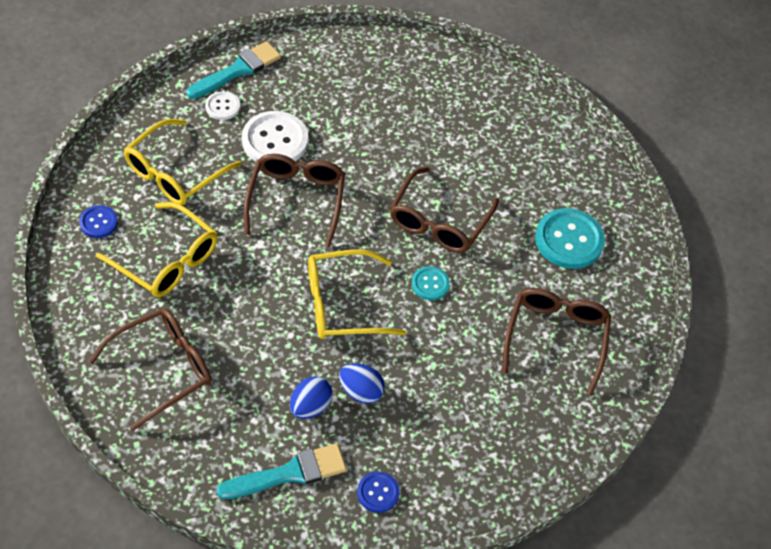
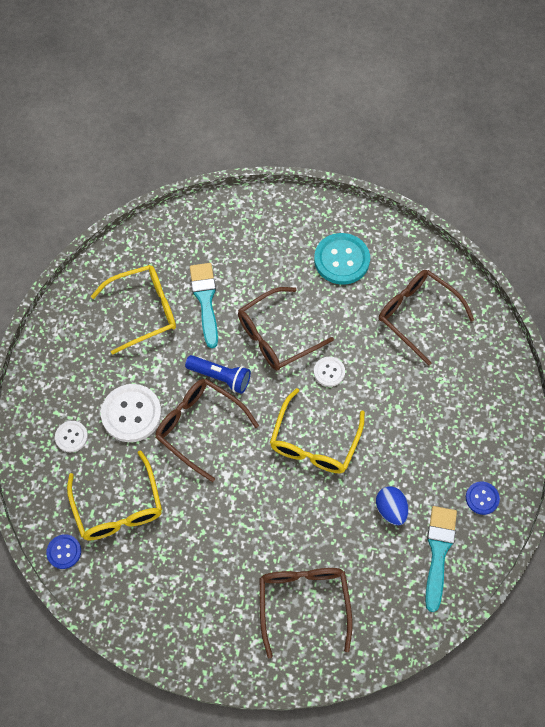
camera: 55 degrees left, 10 degrees up
(98, 222) = (134, 591): blue button -> blue button (64, 552)
(166, 260) = (202, 553): yellow glasses -> yellow glasses (143, 311)
(238, 70) = (40, 406): turquoise brush -> turquoise brush (205, 300)
(361, 193) = (220, 377): none -> blue flashlight
(361, 391) = (395, 468): blue egg -> none
(430, 284) = (329, 372): turquoise button -> white button
(439, 221) = (277, 336): brown glasses -> brown glasses turned 90 degrees clockwise

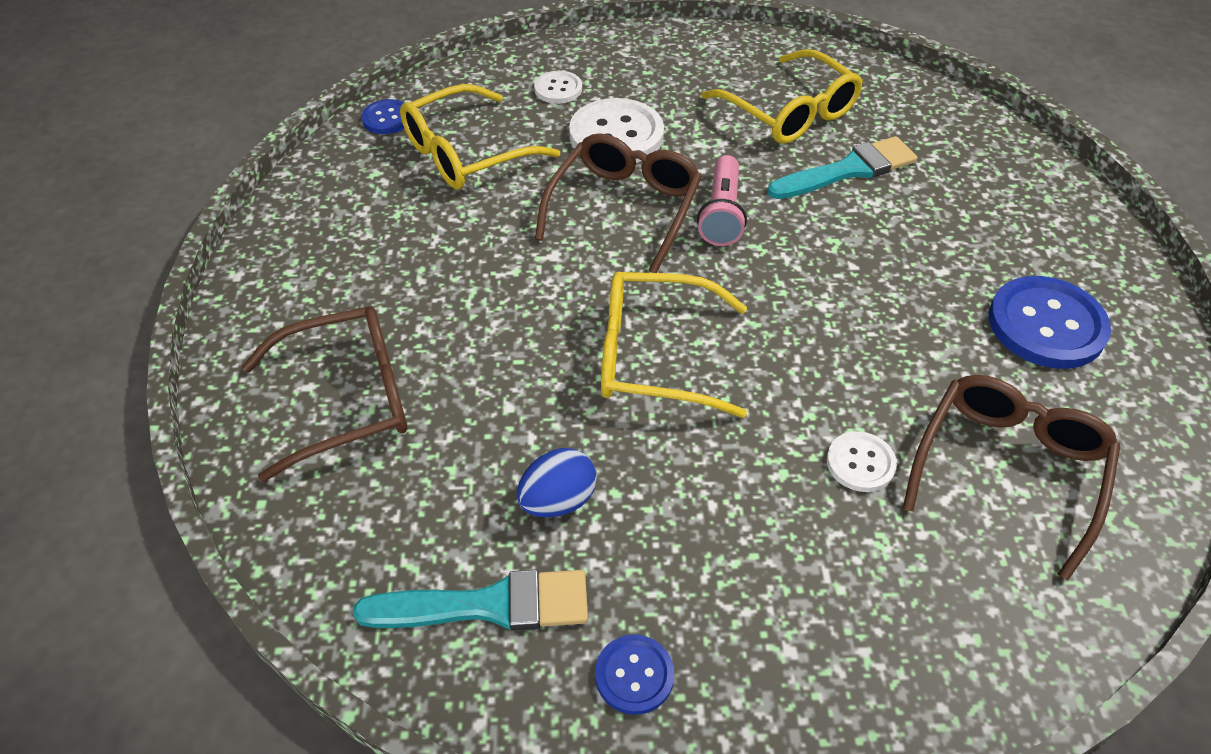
camera: 75 degrees right, 15 degrees down
(220, 377) = (722, 214): blue flashlight -> pink flashlight
(277, 336) = (835, 267): brown glasses -> none
(329, 372) = (802, 351): white button -> white button (860, 463)
(341, 260) = (1046, 325): turquoise button -> blue button

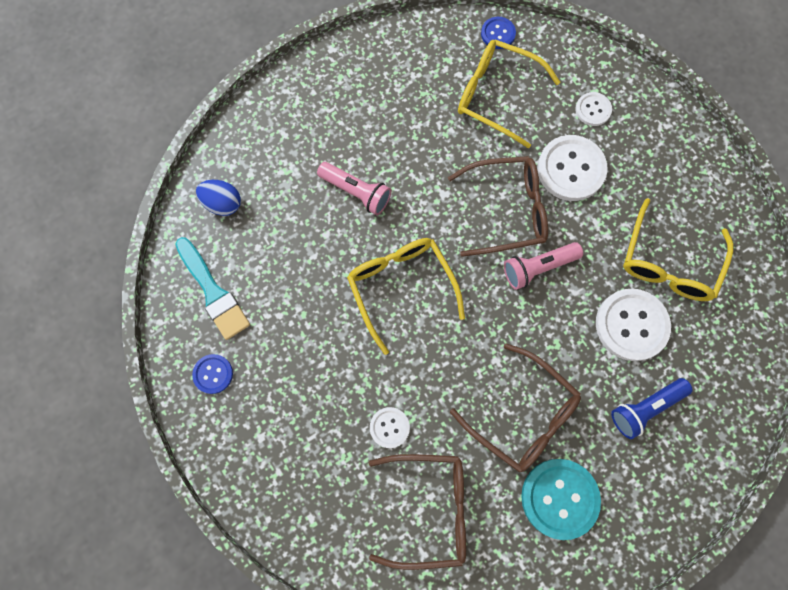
camera: 60 degrees right, 25 degrees up
(346, 399) = (286, 157): brown glasses -> brown glasses (522, 414)
(474, 342) = (356, 192): none -> pink flashlight
(558, 501) = (283, 290): blue egg -> blue egg (223, 203)
(848, 170) = (631, 325): turquoise brush -> white button
(959, 202) = (645, 408): none -> blue flashlight
(1046, 325) = (559, 498): blue button -> turquoise button

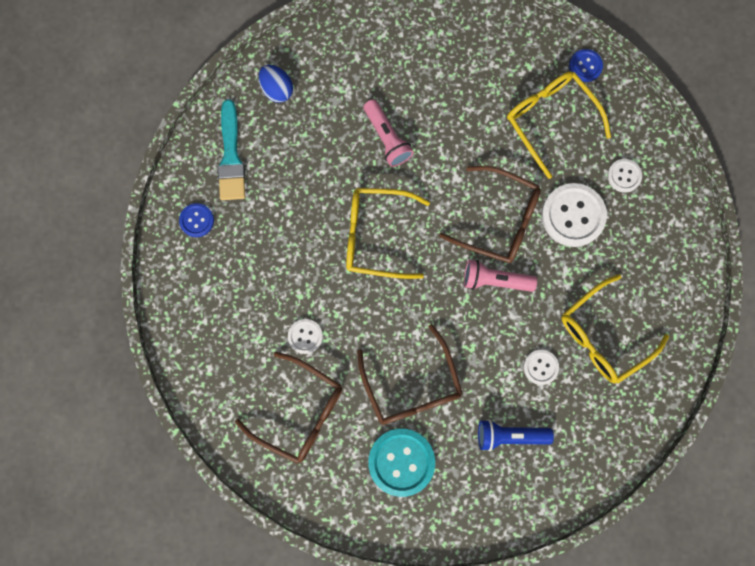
camera: 30 degrees right, 5 degrees up
(401, 288) = (377, 235): yellow glasses -> yellow glasses turned 90 degrees counterclockwise
(631, 325) = (540, 367): white button -> white button, size x0.54

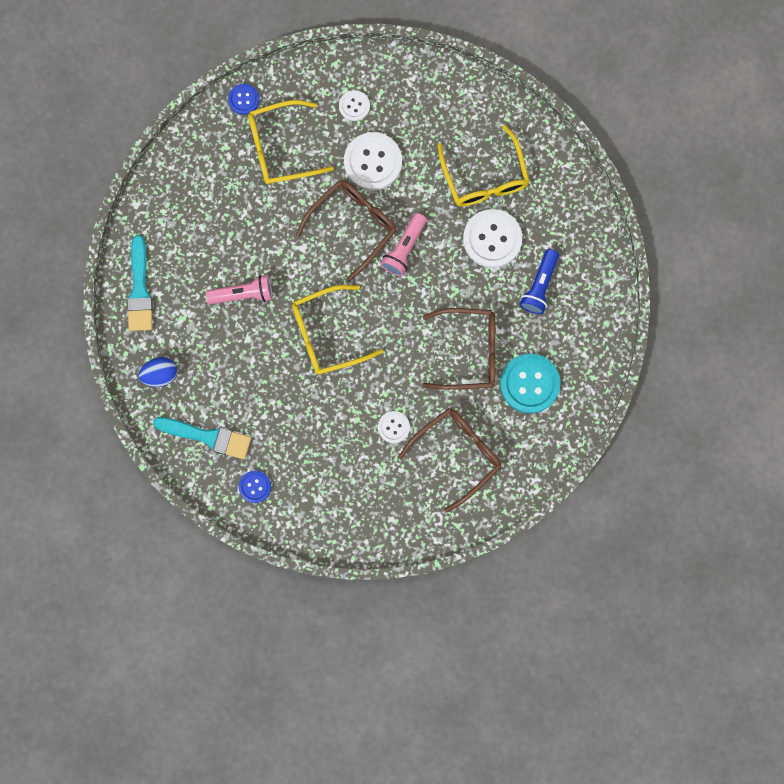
camera: 70 degrees left, 0 degrees up
(354, 39) = (140, 290): none -> turquoise brush
(377, 235) = (328, 334): yellow glasses -> yellow glasses turned 45 degrees clockwise
(540, 367) = (492, 239): white button -> white button, size x1.87

